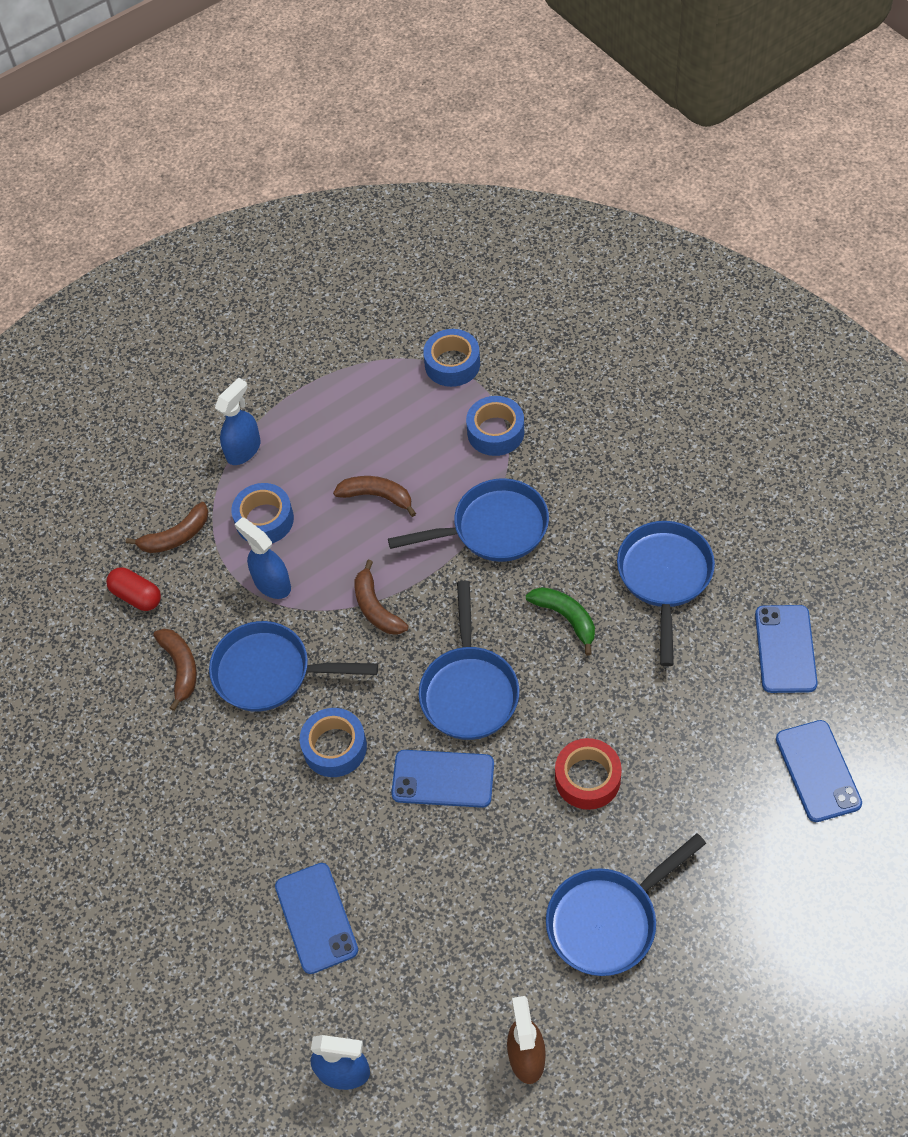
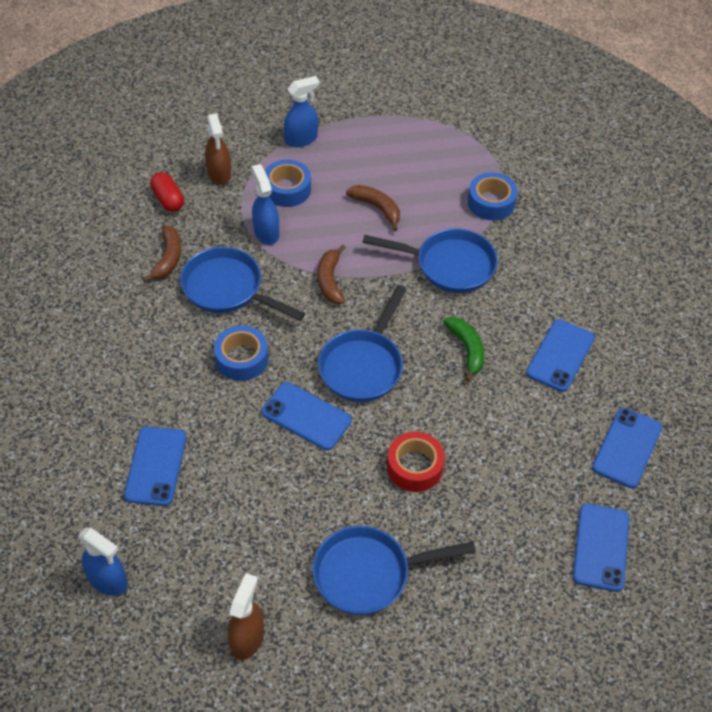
camera: 20 degrees right, 5 degrees down
(176, 536) = (219, 174): brown banana -> brown spray bottle
(452, 364) = (486, 145): blue tape -> none
(664, 578) = (560, 355): blue pan -> blue phone

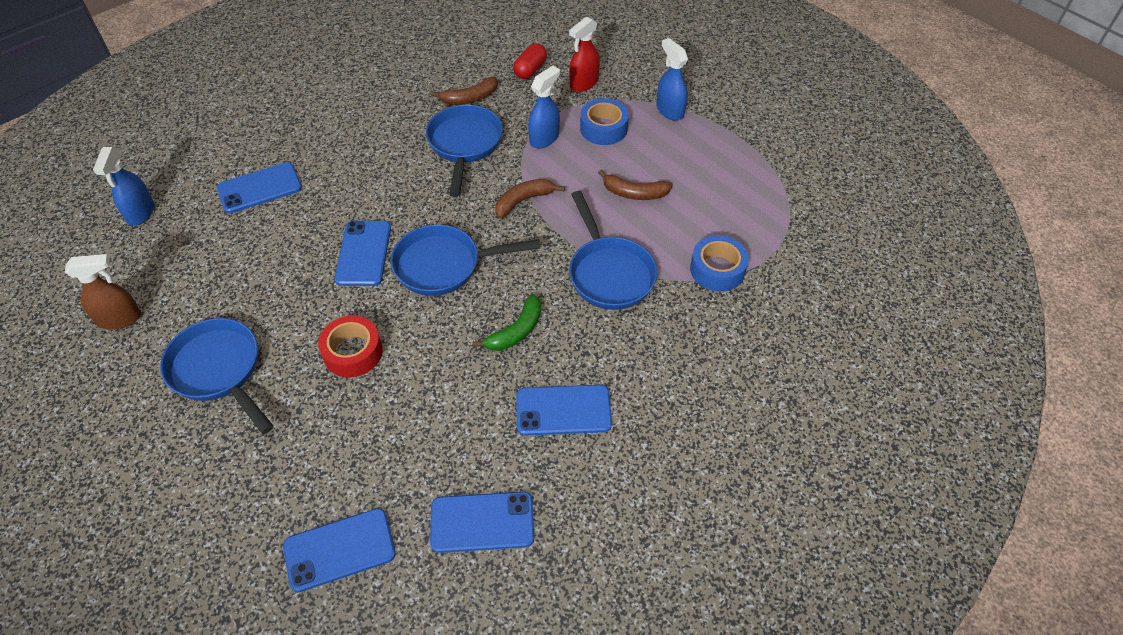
camera: 60 degrees right, 0 degrees up
(219, 174) = (583, 83): brown spray bottle -> red spray bottle
(242, 359) = (397, 186): blue tape -> none
(301, 139) = (669, 110): blue spray bottle -> blue spray bottle turned 150 degrees counterclockwise
(377, 208) = (634, 193): brown banana -> brown banana turned 90 degrees clockwise

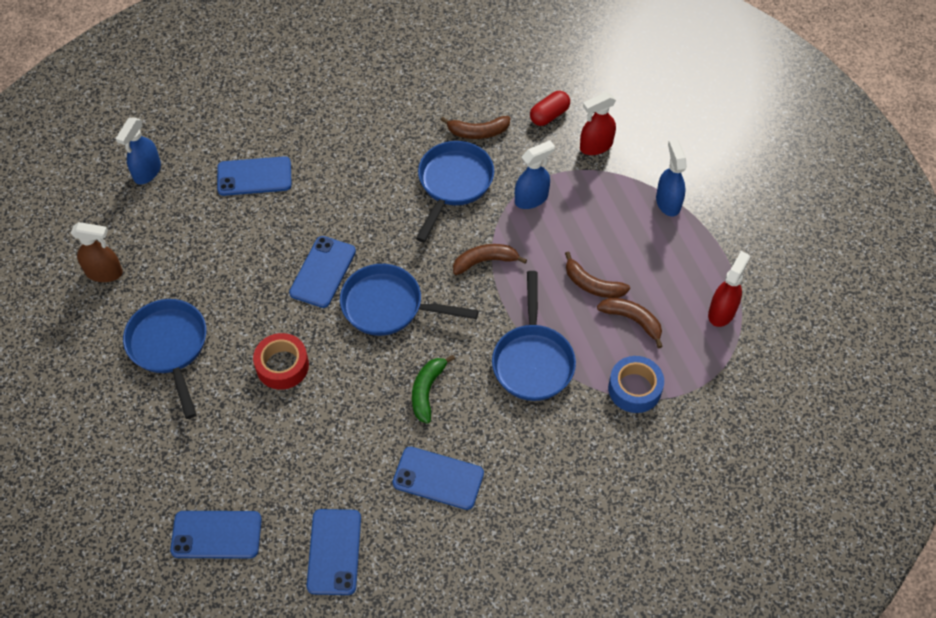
camera: 20 degrees right, 5 degrees up
(482, 522) = (334, 552): blue phone -> blue phone turned 75 degrees clockwise
(516, 331) = (427, 391): green banana -> green banana turned 135 degrees clockwise
(603, 128) = (593, 204): blue tape -> none
(686, 212) = (632, 320): none -> brown banana
(762, 183) = (722, 312): none -> red spray bottle

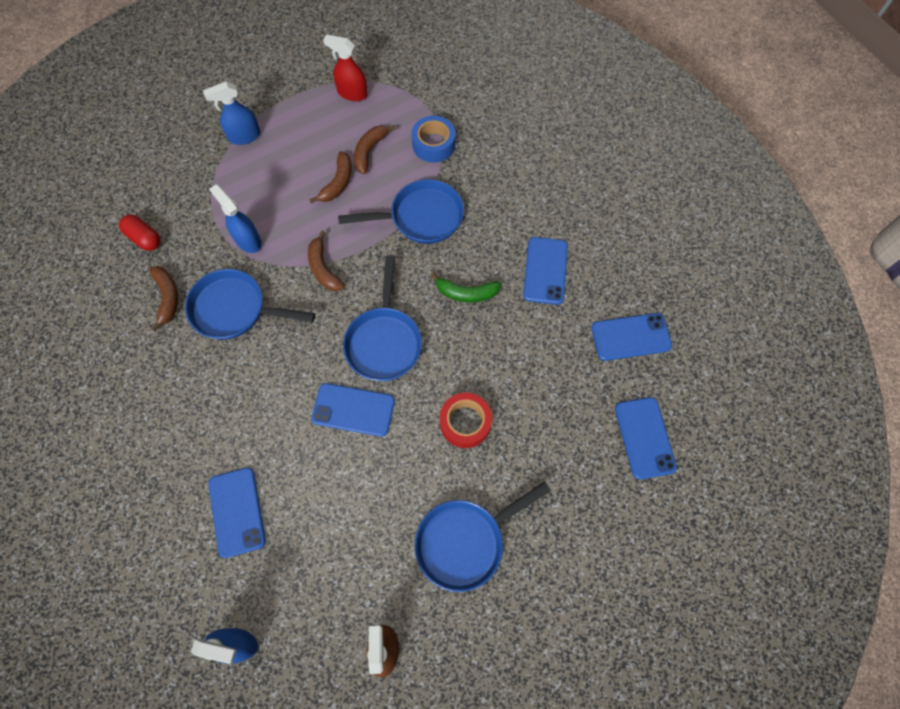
camera: 100 degrees left, 10 degrees up
(595, 146) = (182, 196): red spray bottle -> none

